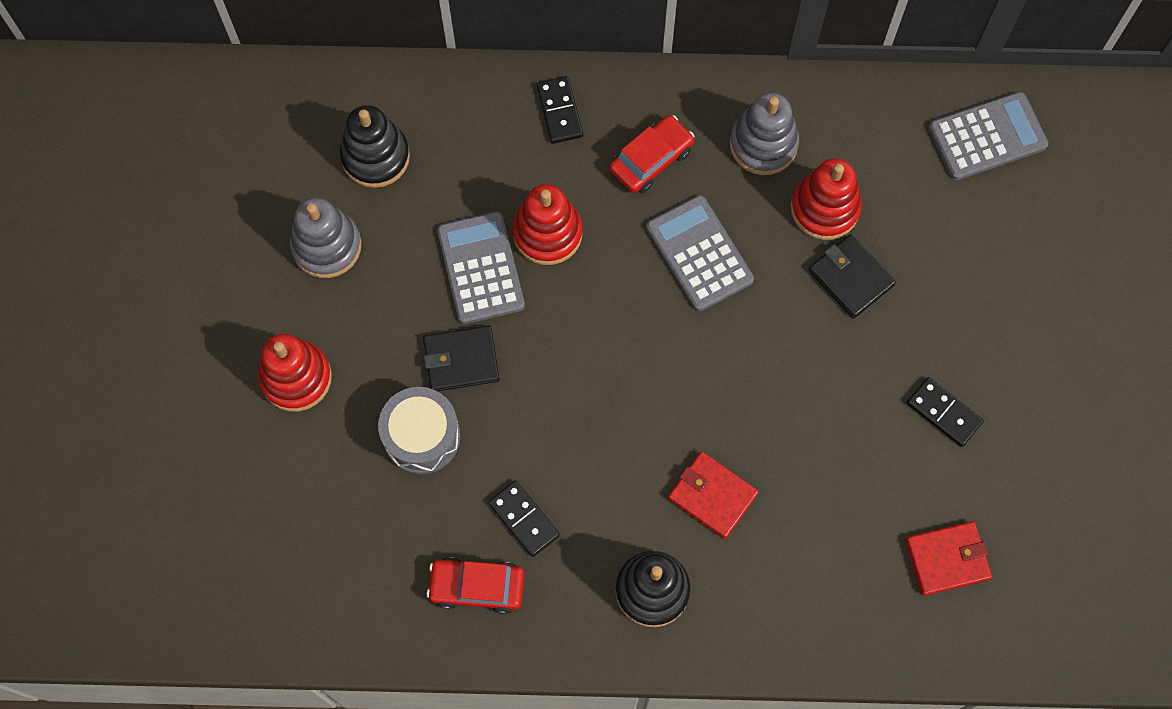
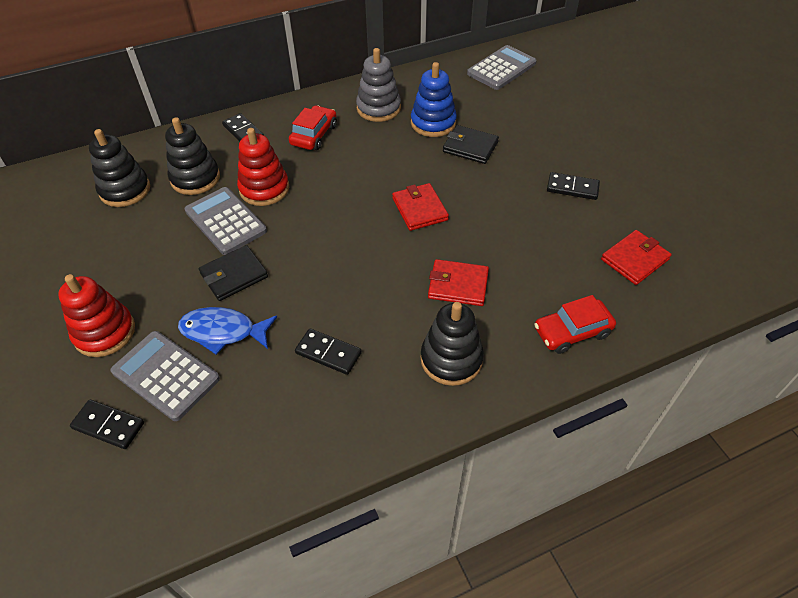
camera: 25 degrees left, 20 degrees down
(271, 502) = (108, 426): none -> black domino
(327, 246) = (104, 247): grey stacking toy -> none
(422, 436) = (223, 331): grey drum -> blue fish
(468, 175) = (195, 178): none -> black stacking toy
(477, 587) = (313, 415): red car -> red car (572, 332)
(699, 253) = (370, 166): grey calculator -> grey calculator (166, 375)
(727, 358) = (419, 209): none -> red wallet
(824, 208) = (433, 123): red stacking toy -> blue stacking toy

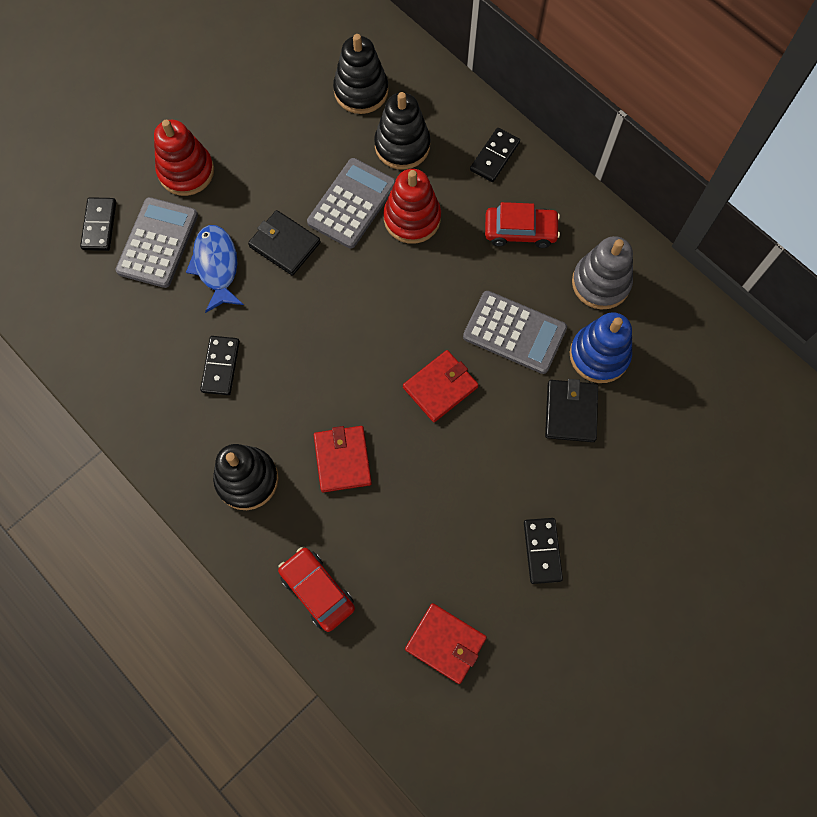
camera: 70 degrees right, 20 degrees up
(501, 68) = (757, 408): grey calculator -> grey calculator (514, 332)

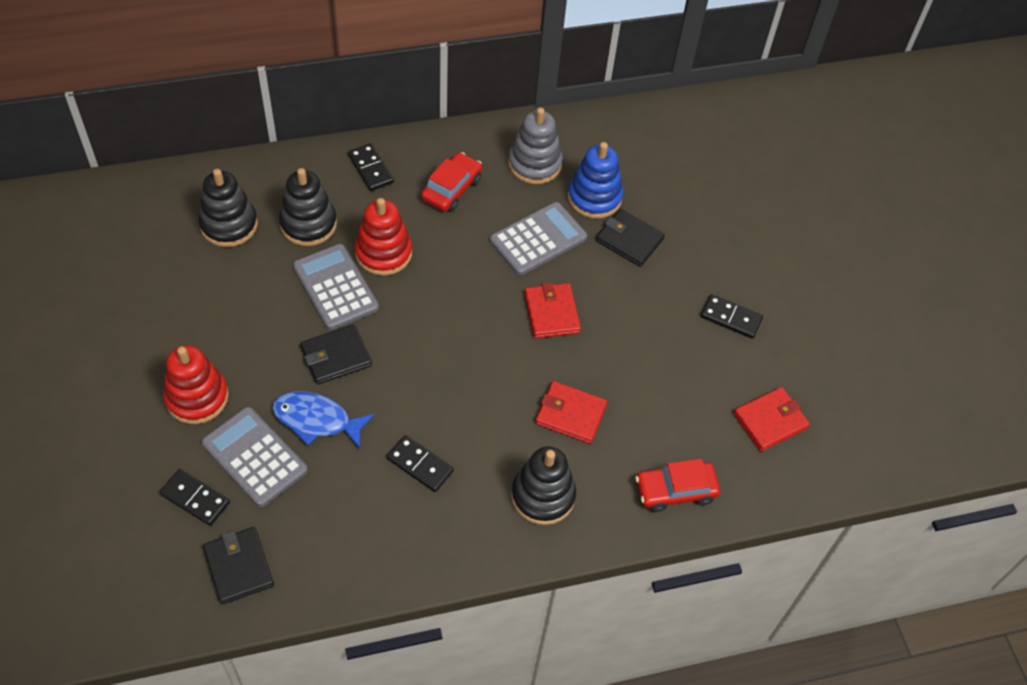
camera: 65 degrees left, 15 degrees down
(59, 290) = (239, 567): none -> black wallet

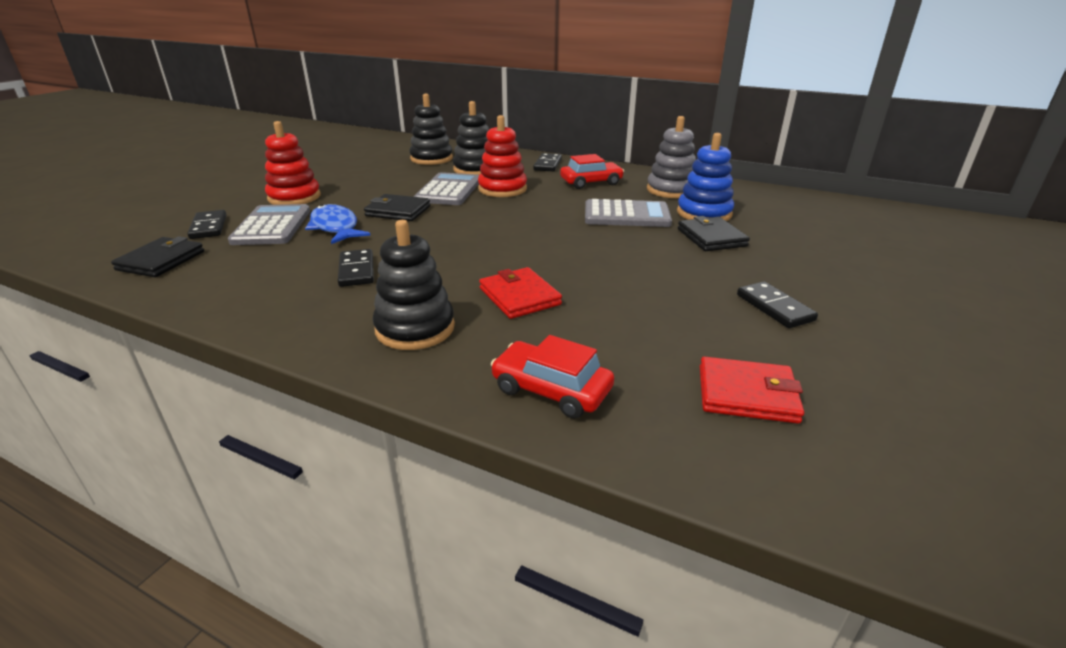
camera: 45 degrees right, 25 degrees down
(551, 313) = (586, 245): red wallet -> none

